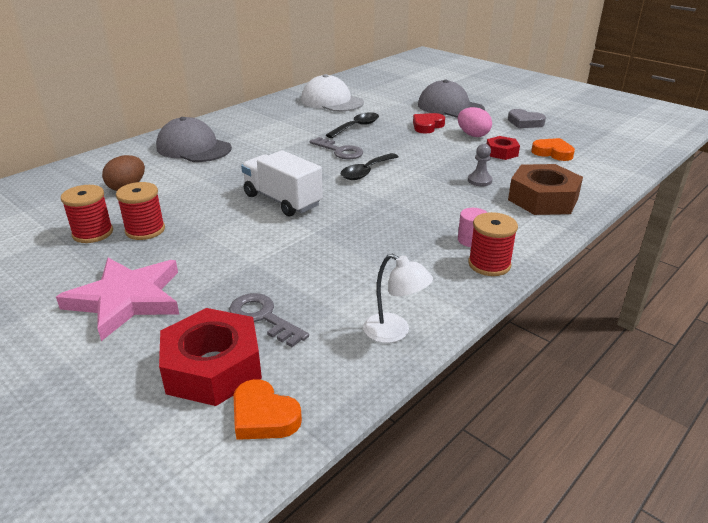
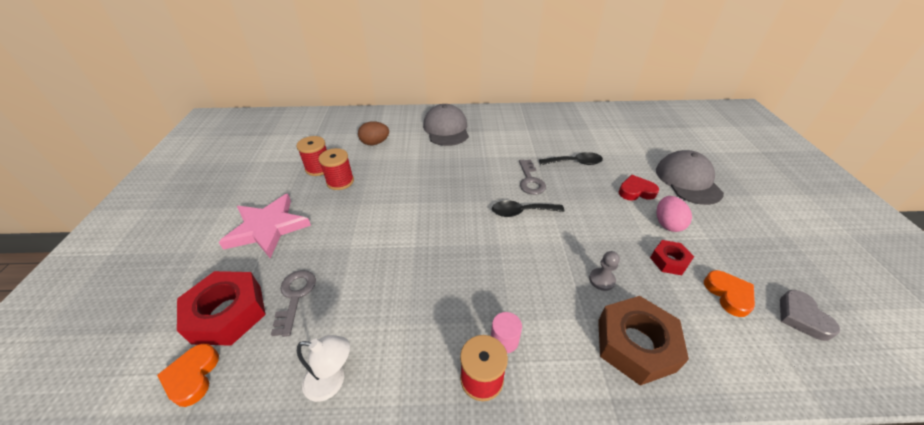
camera: 45 degrees right, 10 degrees up
(282, 200) = (434, 204): white truck -> none
(331, 101) = (589, 128): white cap -> none
(394, 332) = (332, 381): white lamp -> white lamp turned 75 degrees counterclockwise
(524, 122) = (747, 238): grey heart -> grey heart (801, 317)

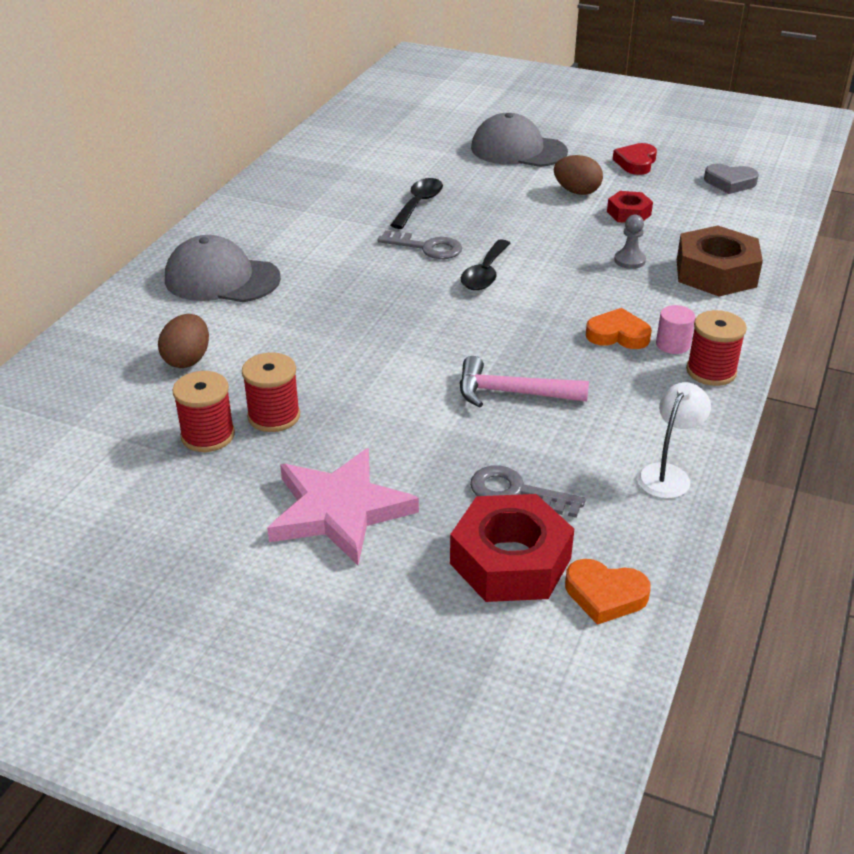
camera: 65 degrees left, 5 degrees down
(397, 263) = (511, 393): none -> pink hammer
(636, 191) = (510, 187): red heart -> red heart (636, 163)
(667, 224) = (576, 192): pink egg -> brown egg
(728, 294) = (688, 203): orange heart -> orange heart (618, 335)

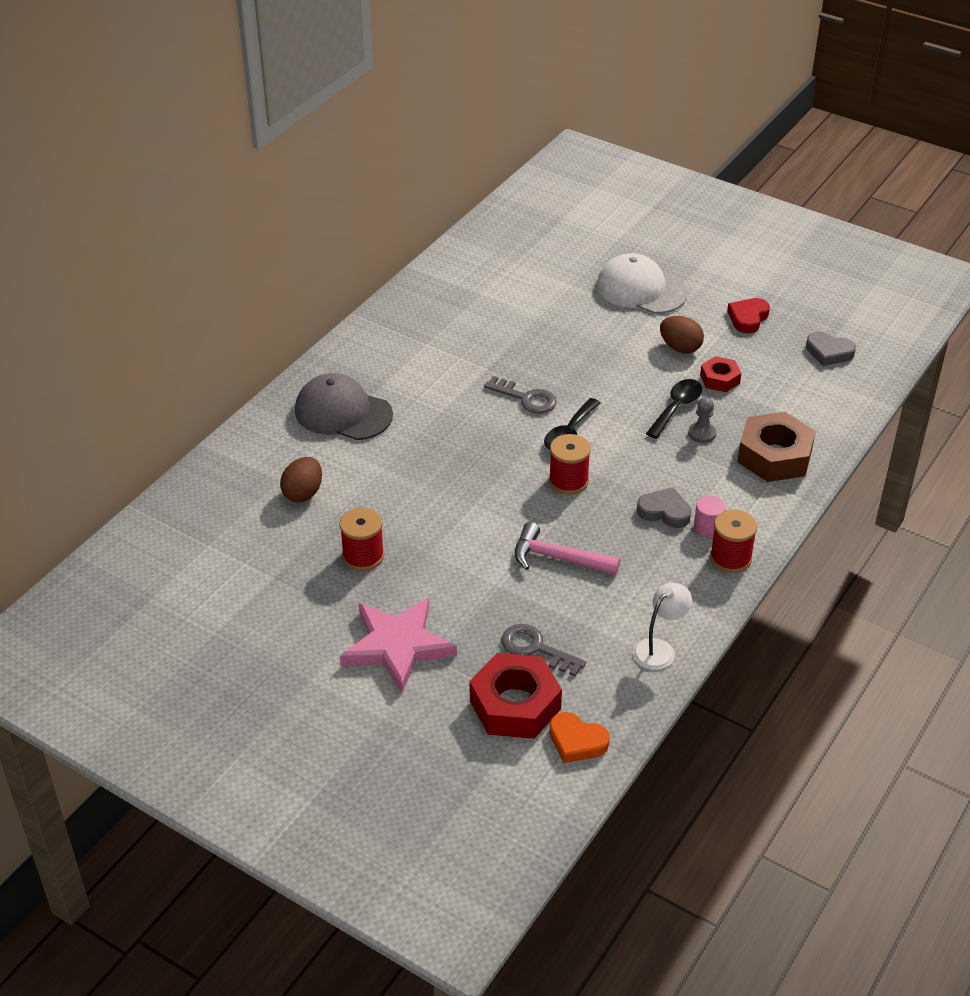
camera: 10 degrees right, 5 degrees up
(208, 435) = (309, 567): red spool -> red spool (568, 481)
(419, 204) = (531, 346): black spoon -> black spoon (676, 408)
(518, 150) = (640, 290): grey cap -> white cap
(618, 335) = (664, 512): orange heart -> grey heart

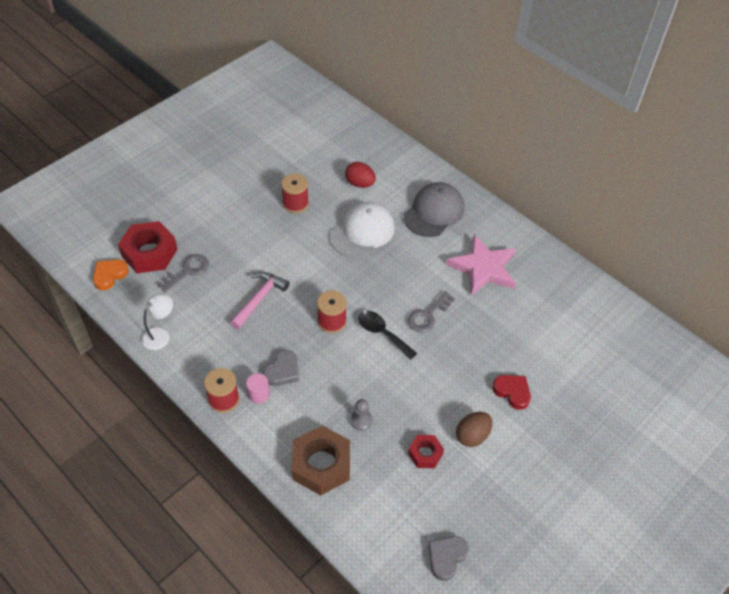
camera: 100 degrees right, 10 degrees up
(303, 493) = (360, 183): brown egg -> red egg
(397, 646) = (217, 208): pink star -> pink star (483, 268)
(640, 290) = (558, 428): white cap -> white cap (362, 232)
(659, 649) = (160, 334): white lamp -> white lamp turned 105 degrees counterclockwise
(676, 408) = (396, 411): black spoon -> none
(748, 318) = (507, 503): red heart -> red heart (512, 392)

